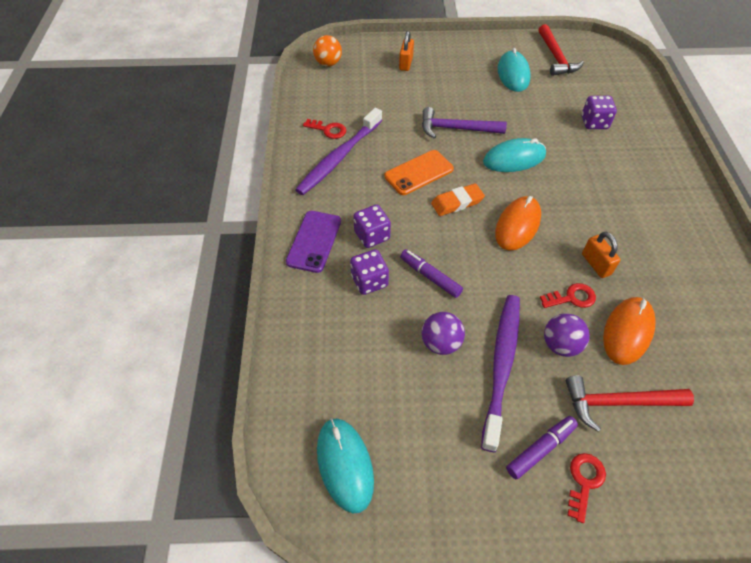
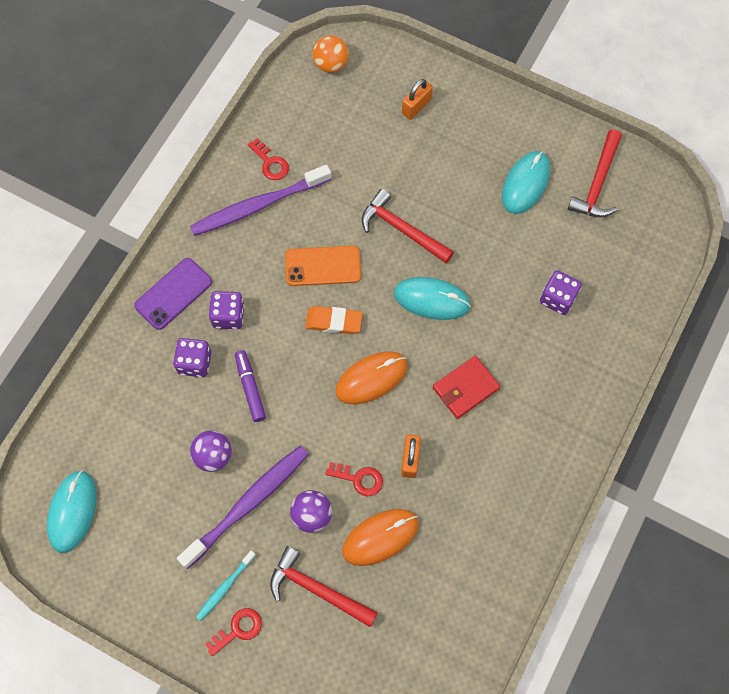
camera: 30 degrees right, 15 degrees up
(456, 129) = (402, 229): purple hammer -> red hammer
(540, 449) = (225, 587): purple marker -> turquoise toothbrush
(588, 199) = (465, 388): none -> red wallet

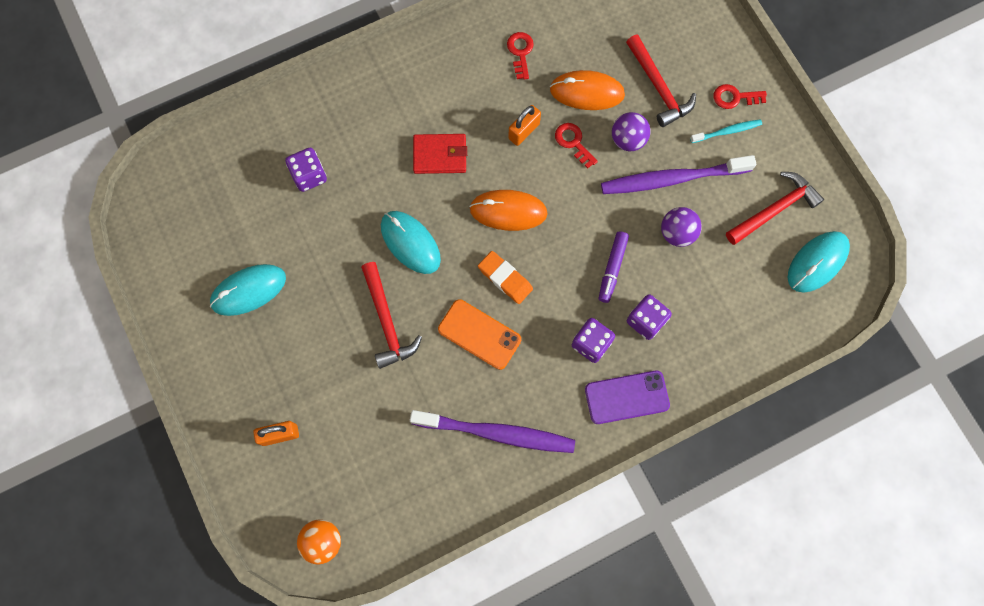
camera: 145 degrees left, 5 degrees up
(270, 163) = (456, 470): red key -> red key (520, 52)
(597, 183) = (189, 249): red hammer -> red hammer (774, 209)

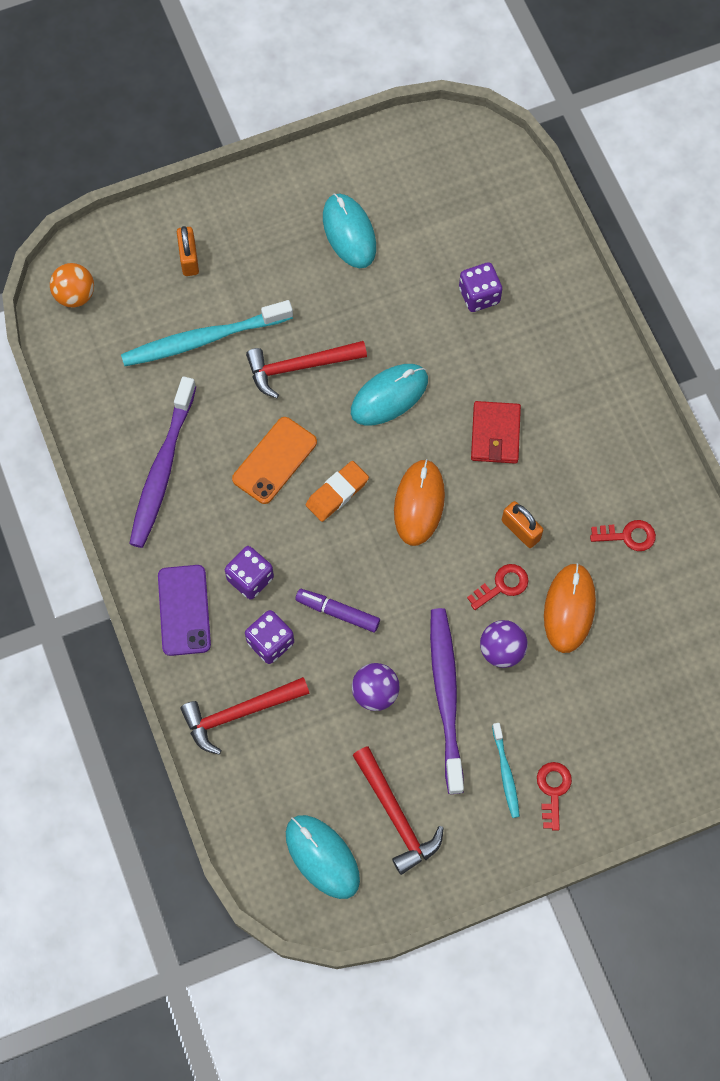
camera: 95 degrees right, 5 degrees down
(363, 410) = (204, 339): none -> turquoise toothbrush
(658, 87) = (571, 696): red hammer -> red hammer (239, 713)

